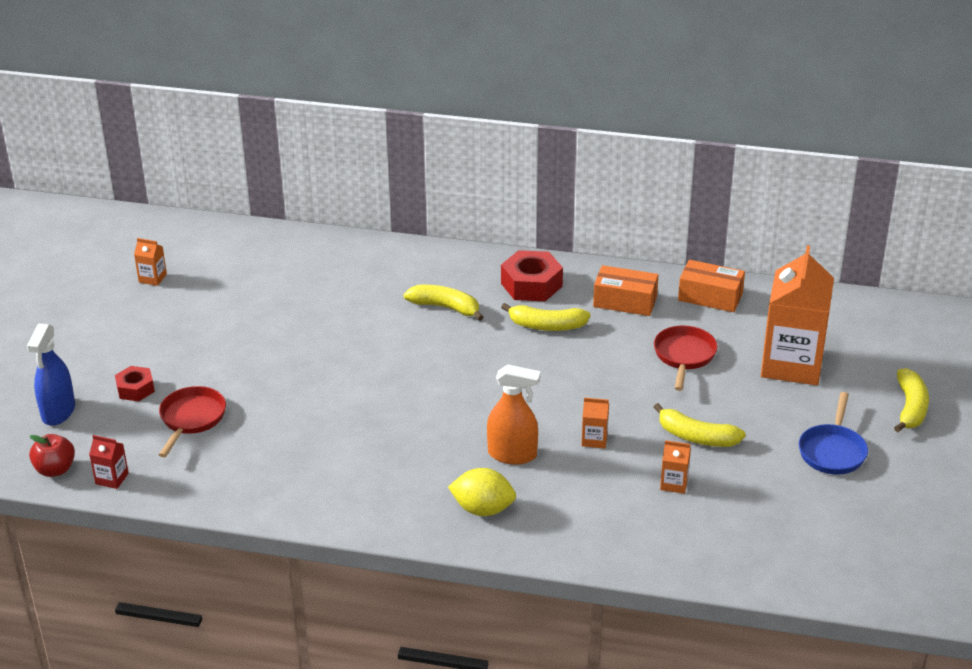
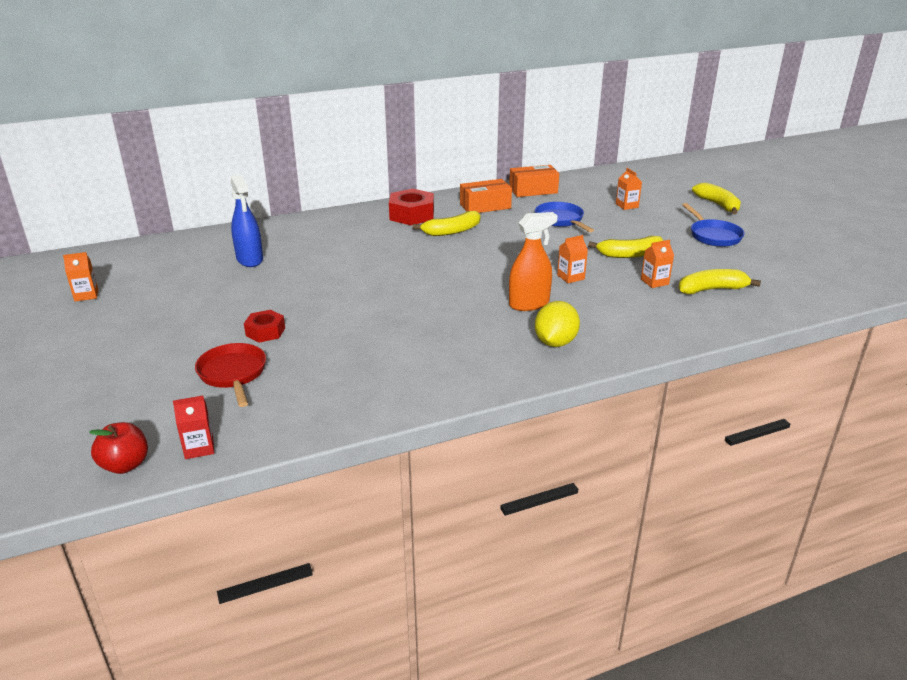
camera: 35 degrees left, 5 degrees down
(58, 412) = (81, 417): blue spray bottle -> blue spray bottle (250, 259)
(135, 389) = (150, 372): red nut -> red nut (265, 332)
(445, 307) = (366, 242): yellow banana -> yellow banana (711, 289)
(483, 509) = (555, 342): yellow lemon -> yellow lemon turned 45 degrees counterclockwise
(684, 356) = (560, 220): red pan -> blue pan
(792, 364) = (627, 205): orange carton -> orange carton, size x0.40

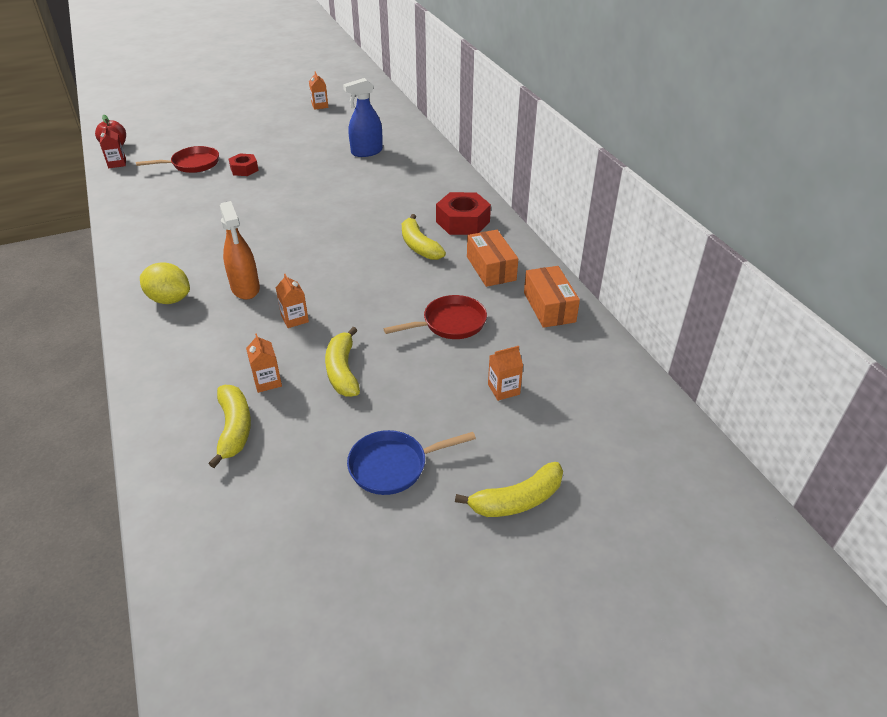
camera: 90 degrees right, 10 degrees up
(560, 220) = (450, 323): blue pan -> red pan

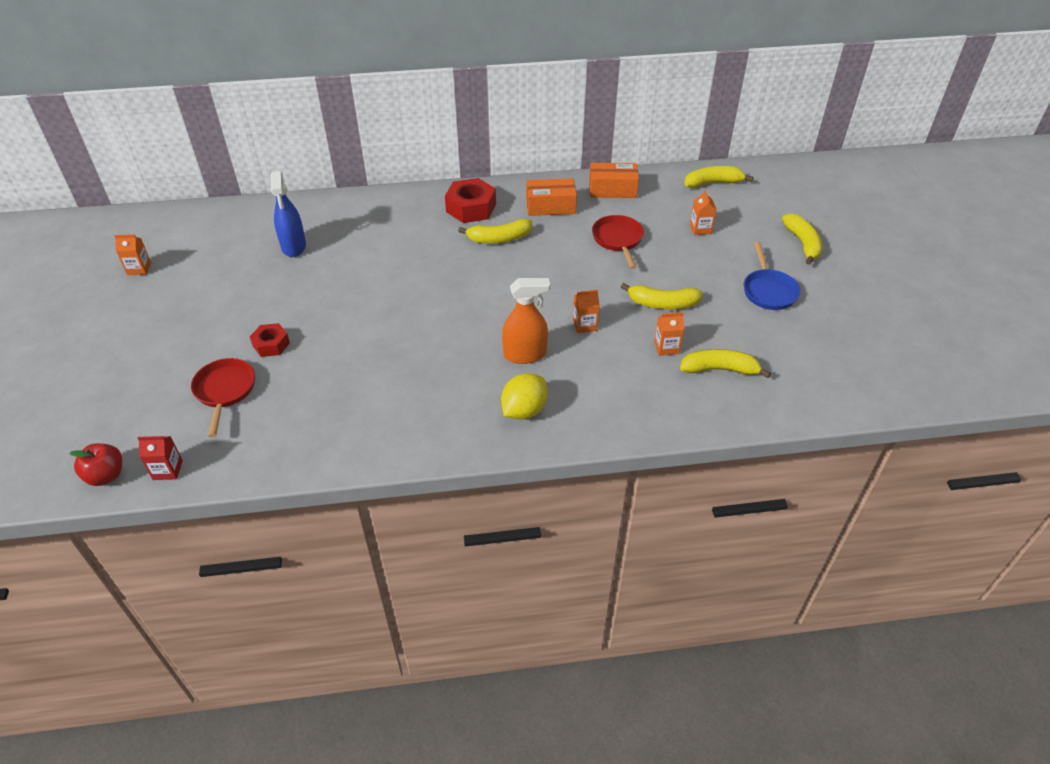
camera: 75 degrees left, 5 degrees up
(618, 392) = (713, 183): none -> yellow banana

